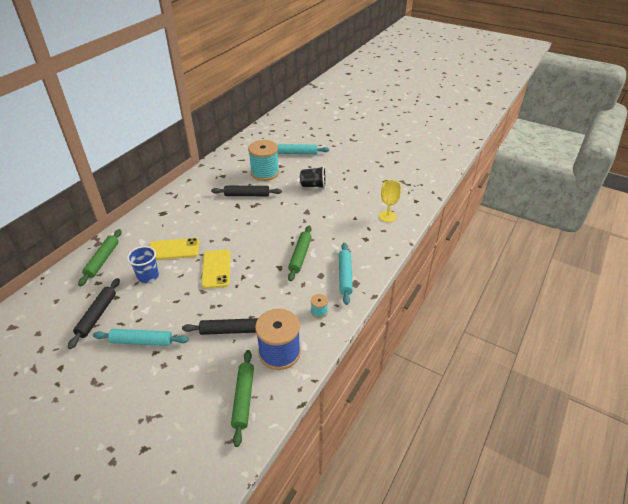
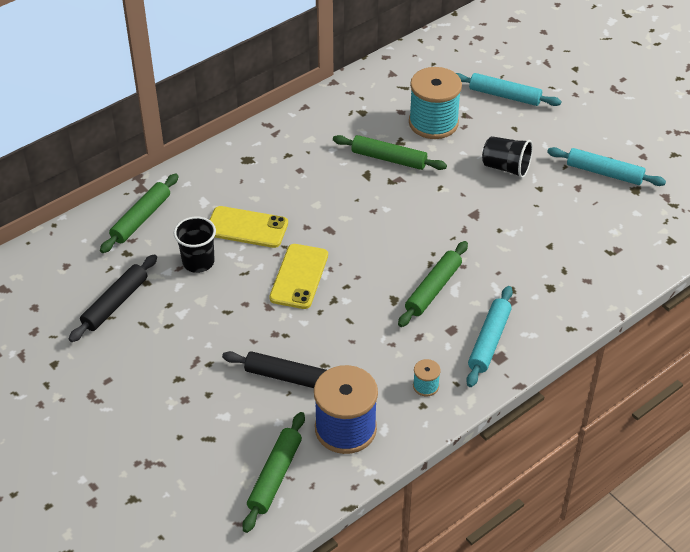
camera: 20 degrees right, 5 degrees up
(142, 341) = (165, 358): turquoise rolling pin -> turquoise rolling pin (604, 173)
(148, 276) = (198, 262): blue cup -> black cup
(247, 195) = (388, 159): black rolling pin -> green rolling pin
(387, 216) = (606, 257): yellow goblet -> none

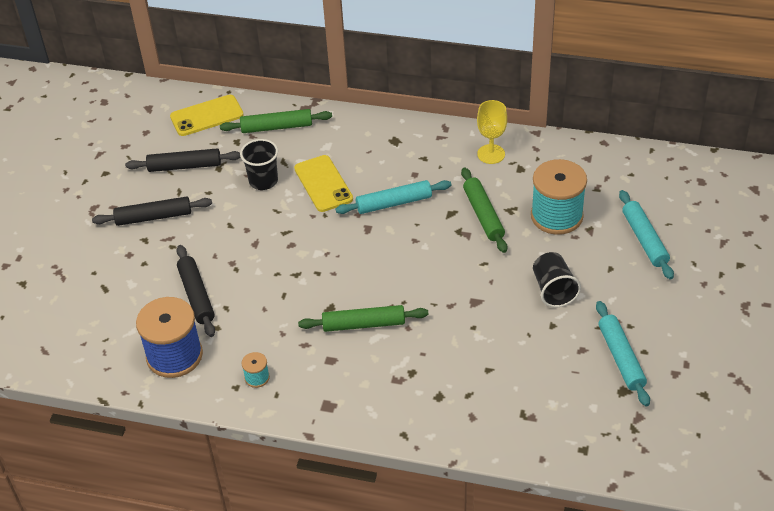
camera: 55 degrees right, 0 degrees up
(156, 358) = (153, 217): none -> black rolling pin
(275, 476) = (99, 343): green rolling pin -> none
(299, 276) = (301, 241): yellow phone -> yellow phone (207, 116)
(328, 117) = (491, 154): none -> yellow goblet
(489, 341) = (339, 390): turquoise rolling pin -> turquoise rolling pin (394, 203)

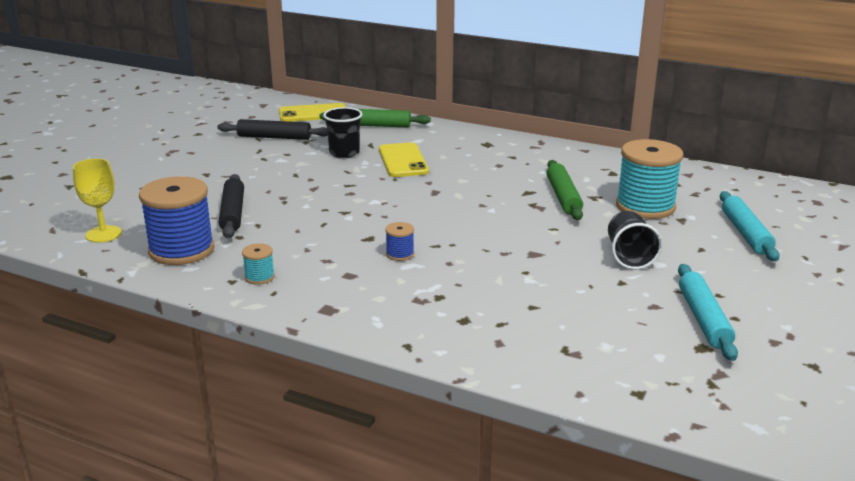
camera: 10 degrees right, 20 degrees down
(153, 217) = (224, 162): black rolling pin -> none
(363, 324) = (400, 254): green rolling pin -> blue spool
(394, 203) = (470, 179): turquoise rolling pin -> none
(491, 154) = (583, 161): yellow goblet -> yellow goblet (103, 234)

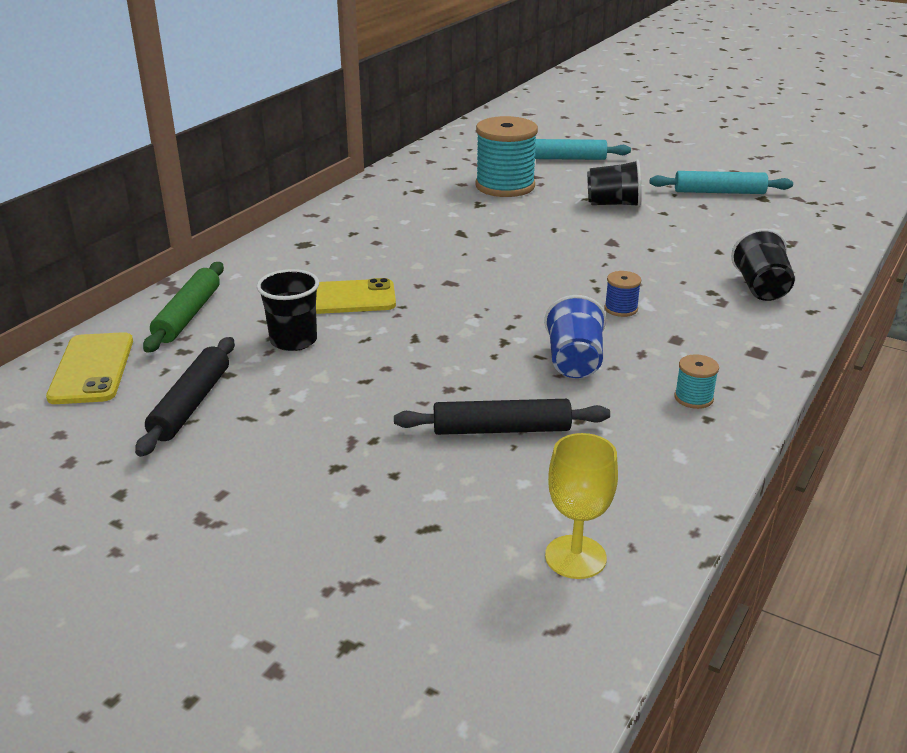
camera: 85 degrees left, 5 degrees up
(181, 250) = (626, 467): blue spool -> none
(315, 235) = (574, 362): none -> blue cup
(452, 322) = (760, 288): none -> black cup
(563, 197) = (476, 218): green rolling pin -> none

